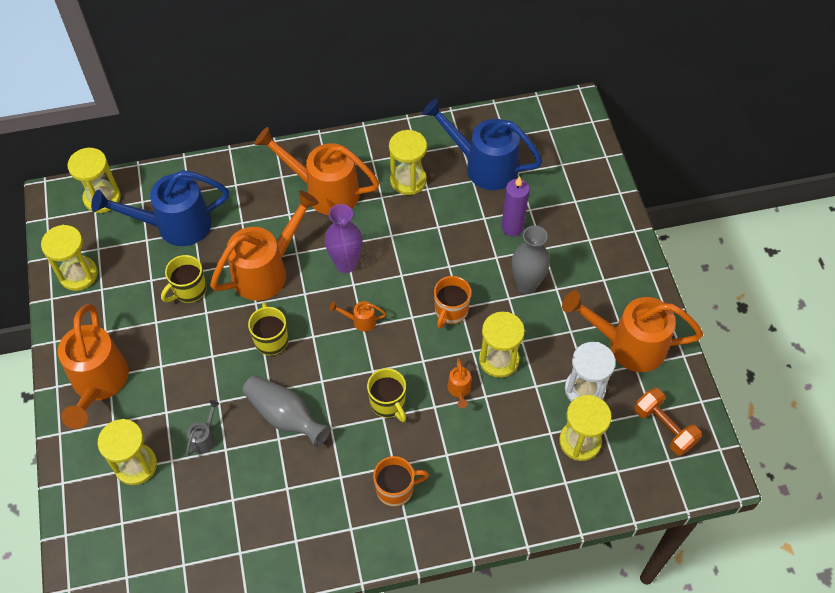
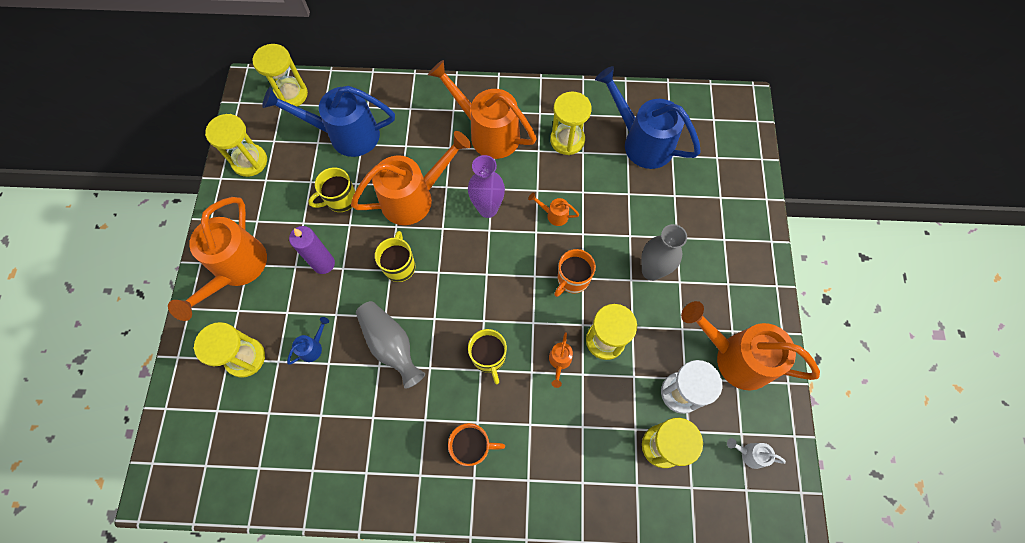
camera: 15 degrees right, 10 degrees up
(204, 438) = (313, 347): grey watering can -> blue watering can
(360, 321) = (486, 268): orange watering can -> orange watering can (554, 215)
(512, 227) = (653, 209): purple candle -> purple candle (324, 264)
(664, 428) = (749, 454): orange dumbbell -> white watering can

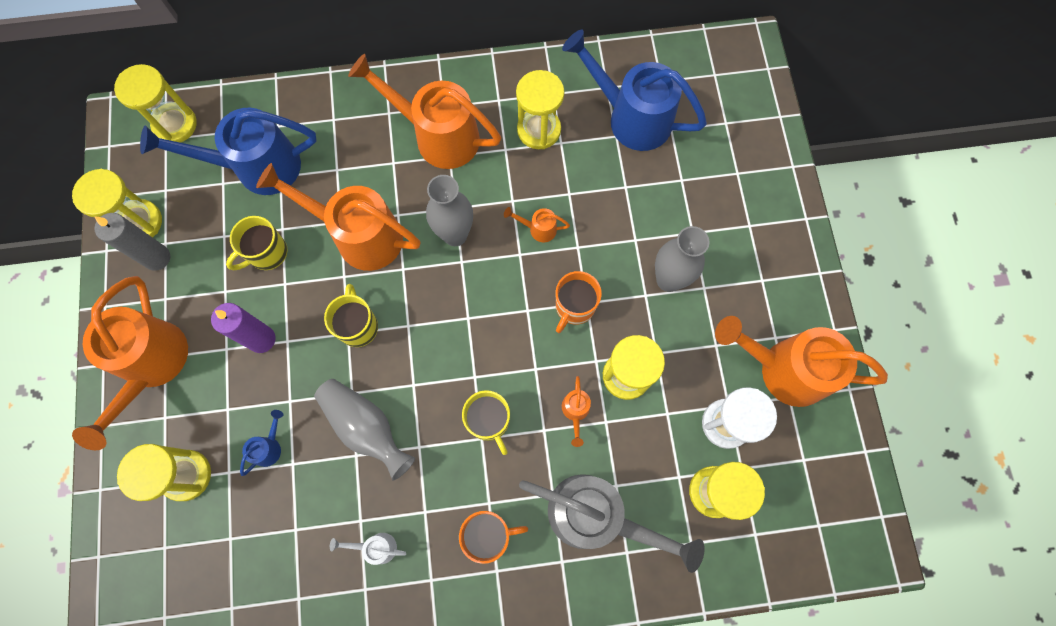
camera: 10 degrees left, 5 degrees up
(257, 190) = (157, 258): none -> grey candle
(414, 198) = (360, 235): orange watering can -> orange watering can turned 120 degrees counterclockwise
(488, 209) = (455, 235): purple vase -> grey vase
(561, 448) = (595, 516): none -> grey watering can
(749, 454) = (817, 482): white watering can -> white watering can (376, 547)

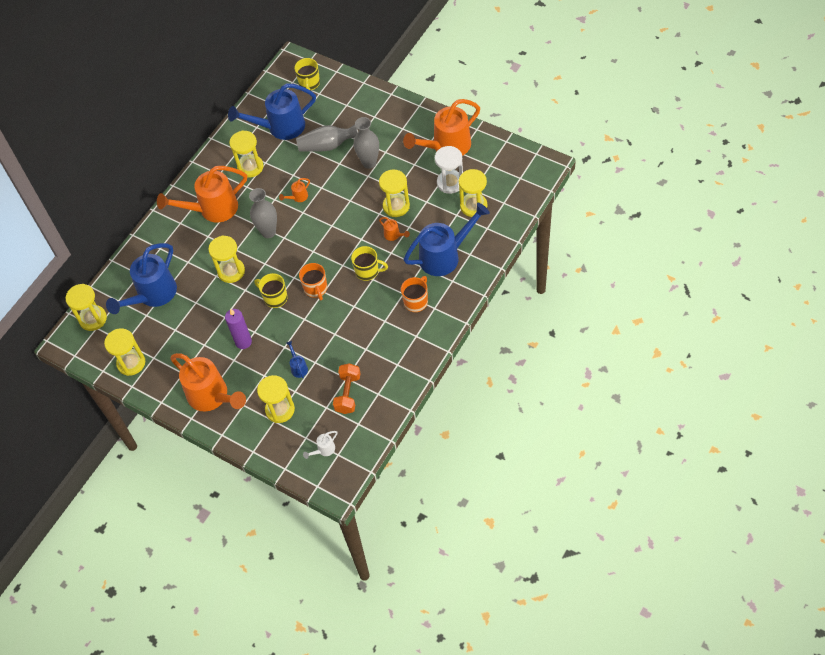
camera: 45 degrees left, 15 degrees down
(157, 258) = (158, 365): grey candle -> none
(267, 253) = (202, 316): yellow mug -> yellow mug (309, 83)
(271, 553) = (348, 394): none -> orange dumbbell
(360, 235) = (231, 271): orange watering can -> yellow hourglass
(366, 428) = (326, 322): grey vase -> grey vase (327, 146)
(376, 547) = (383, 349): white watering can -> white watering can (324, 450)
(574, 307) = (347, 206): orange mug -> orange mug (316, 289)
(595, 516) = (444, 256): grey watering can -> blue watering can

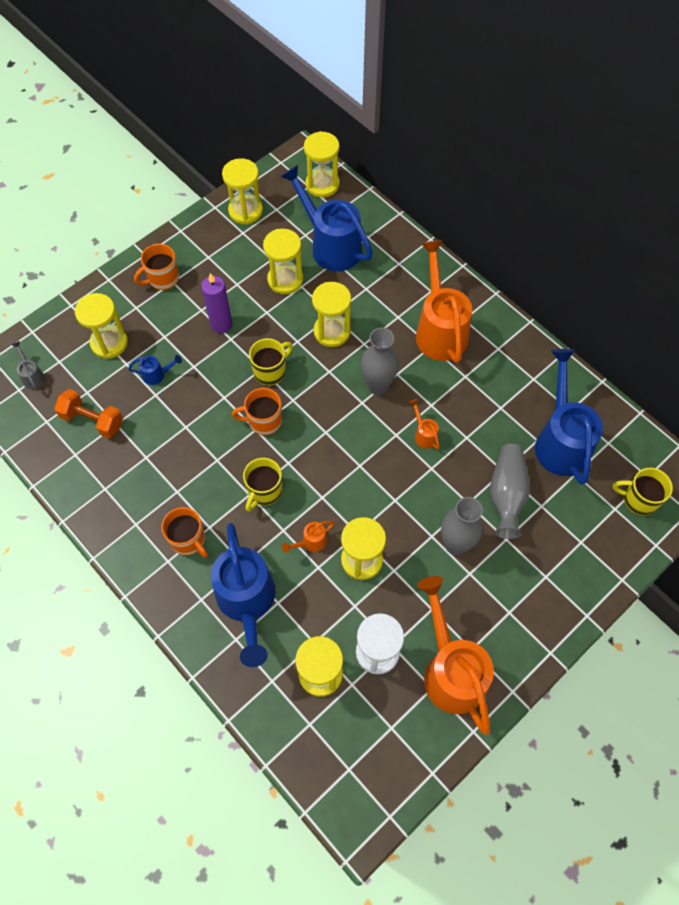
camera: 100 degrees right, 5 degrees up
(212, 396) = (163, 279): orange watering can -> orange mug
(250, 167) = (498, 387): yellow hourglass -> yellow hourglass (285, 280)
(324, 450) = (32, 376): white watering can -> grey watering can

